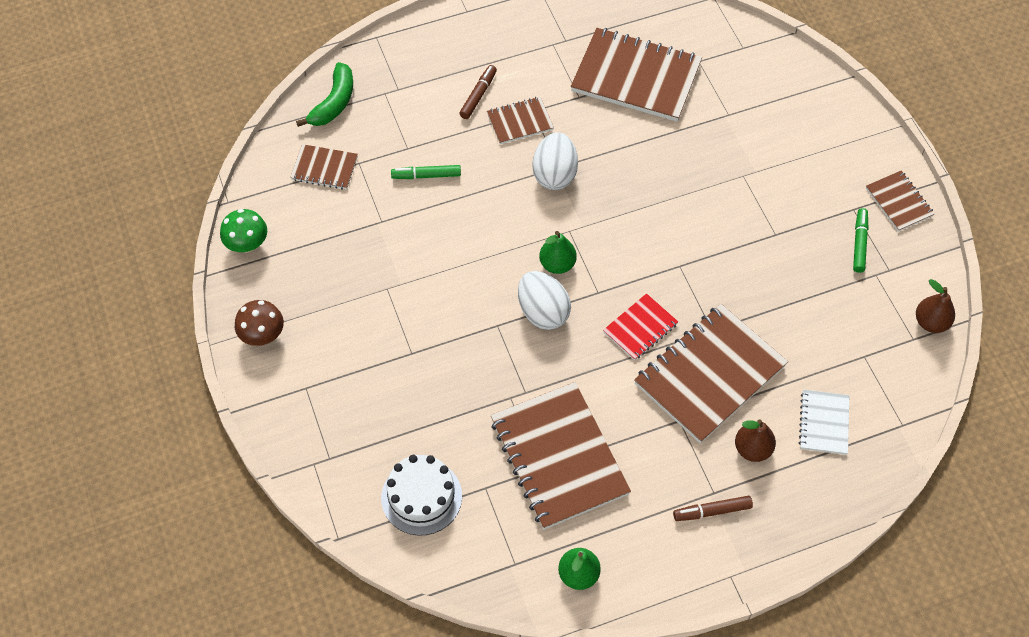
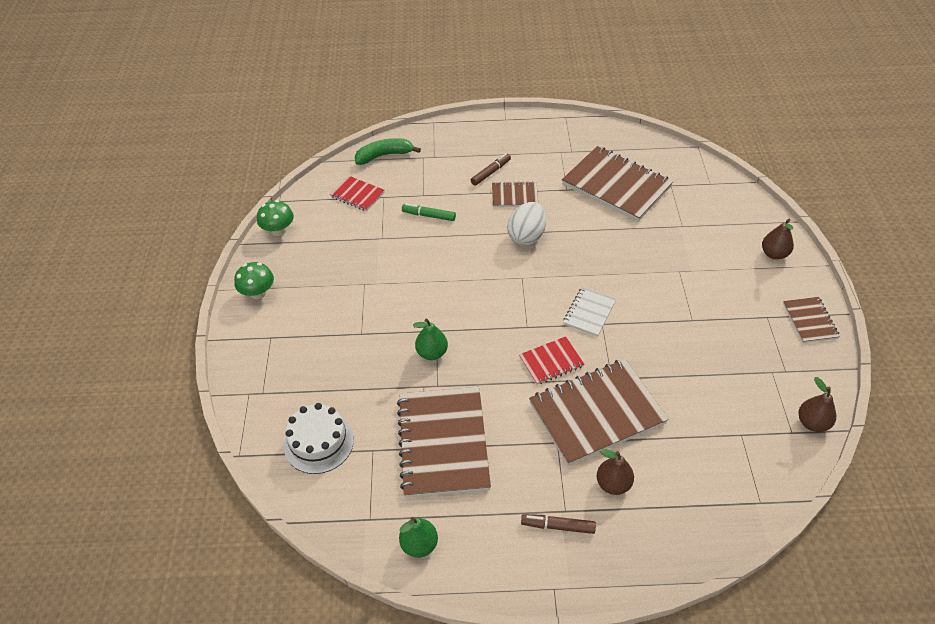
camera: 20 degrees right, 10 degrees down
(262, 335) = (258, 293): brown mushroom -> green mushroom
(324, 168) = (357, 195): brown notebook -> red notebook
(334, 103) = (384, 155): green banana -> green banana turned 150 degrees counterclockwise
(543, 312) = (476, 330): white egg -> none
(557, 264) = (502, 299): green pear -> green pear (432, 353)
(823, 423) = (686, 480): white notebook -> white notebook (589, 312)
(840, 126) = (774, 254): none -> brown pear
(859, 243) = (764, 344): green marker -> none

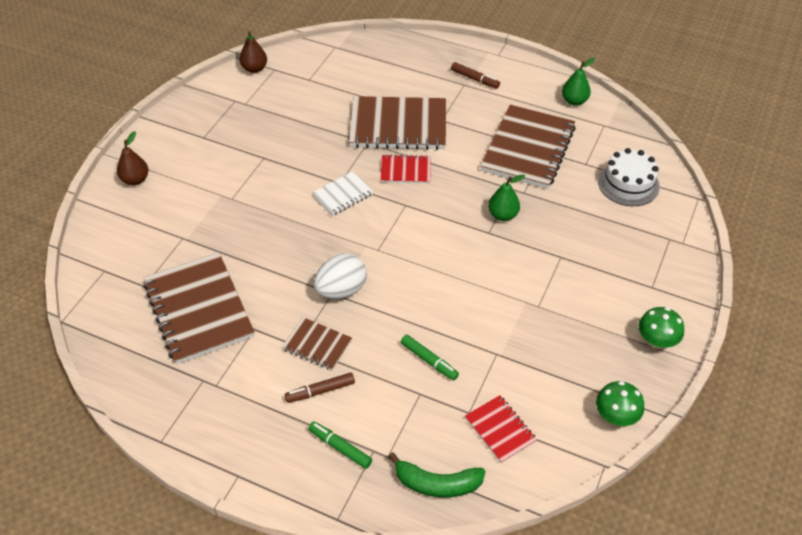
camera: 155 degrees left, 0 degrees up
(455, 151) = (340, 447): none -> green marker
(613, 484) = (421, 86): brown pear -> none
(810, 321) = (175, 122): brown notebook -> none

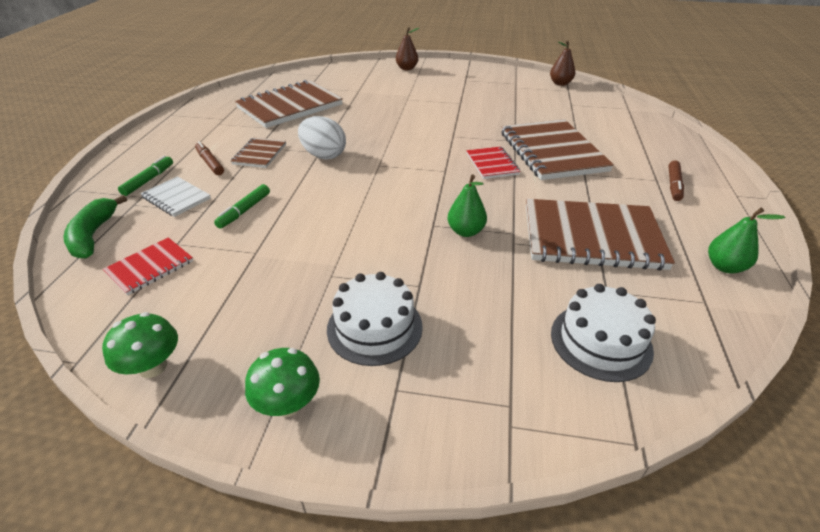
camera: 75 degrees right, 10 degrees down
(342, 195) = (438, 139): white notebook -> white notebook (176, 198)
(598, 289) = (374, 327): none -> white cake

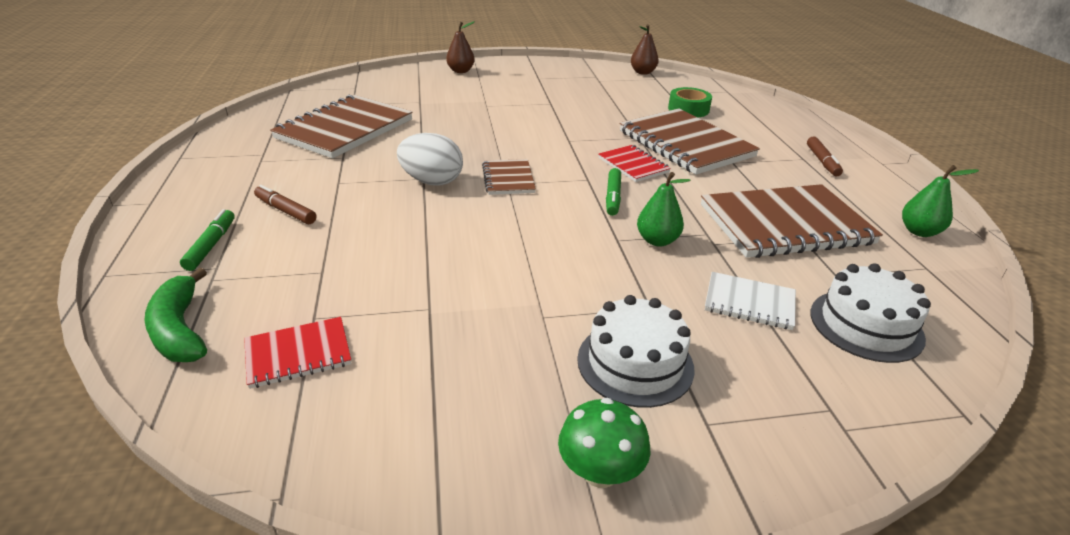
camera: 20 degrees left, 5 degrees down
(150, 267) = (298, 354): red notebook -> red notebook turned 45 degrees clockwise
(153, 367) = (396, 475): green mushroom -> none
(176, 198) = (270, 262): white notebook -> white notebook (749, 303)
(244, 211) = (377, 262): green marker -> green marker (613, 197)
(259, 154) = (347, 191): brown notebook -> brown notebook (508, 179)
(578, 121) = (688, 109): none -> green tape

